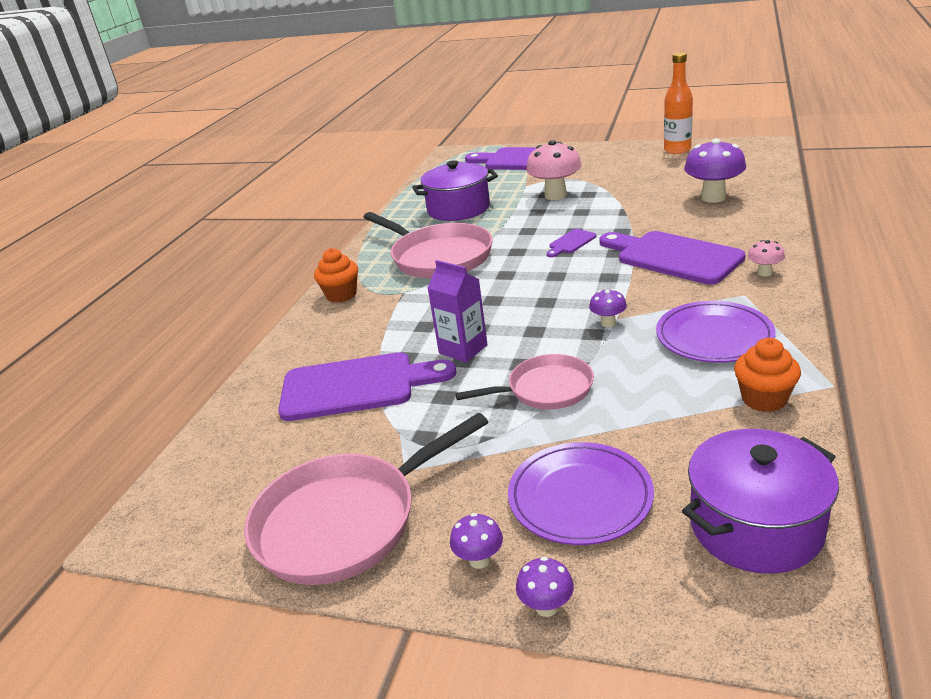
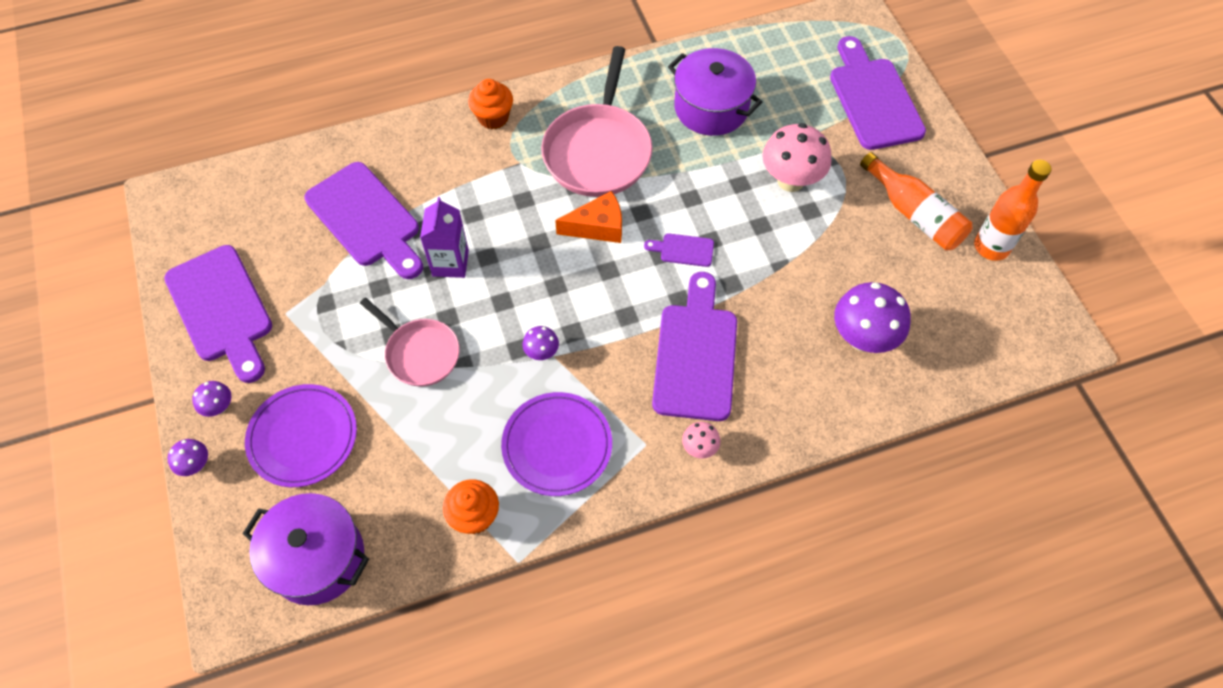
camera: 50 degrees right, 30 degrees up
(345, 521) = (221, 309): pink pan -> purple cutting board
(509, 272) = (598, 227): none -> orange cheese
(628, 165) = (914, 214): none -> orange bottle

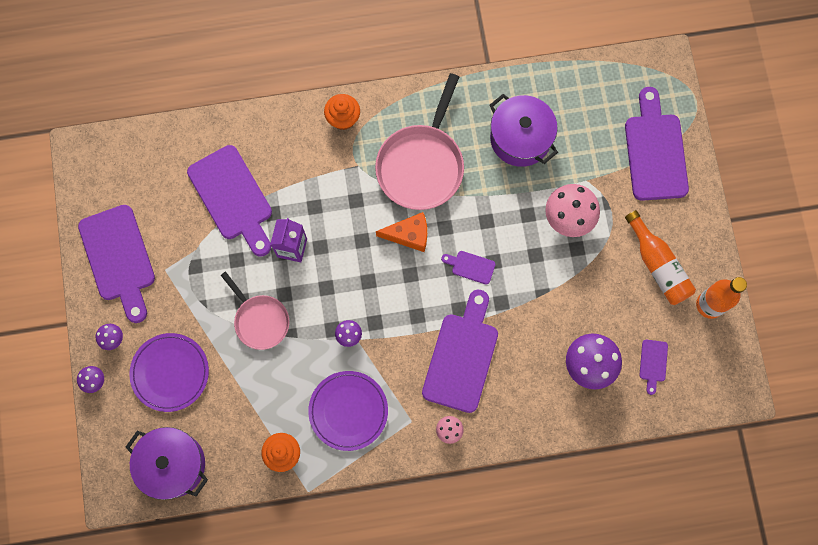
camera: 10 degrees right, 15 degrees up
(943, 323) = (653, 363): none -> purple cutting board

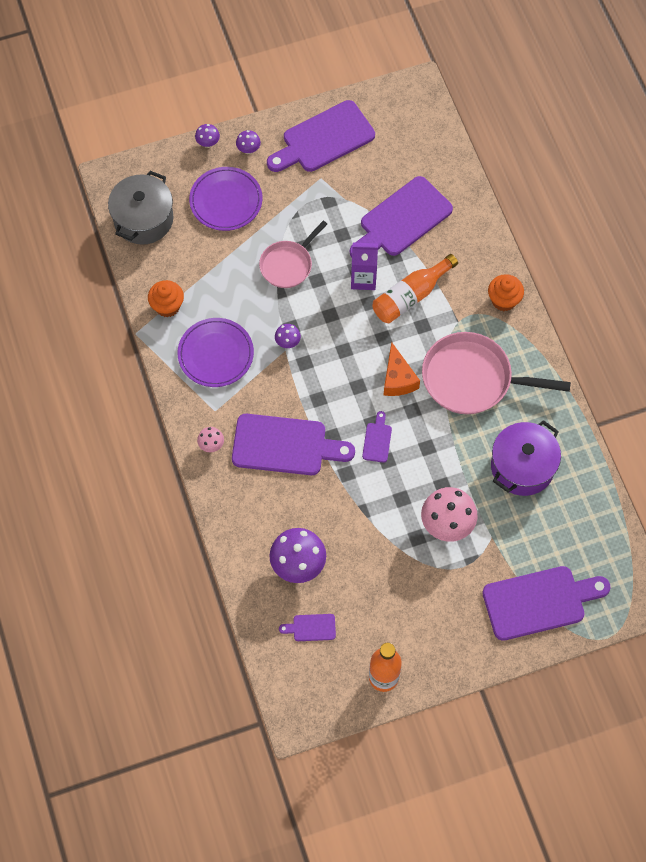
camera: 80 degrees right, 10 degrees down
(173, 464) = (143, 219): purple pot -> grey pot
(658, 265) = (415, 620): orange bottle -> orange bottle (411, 296)

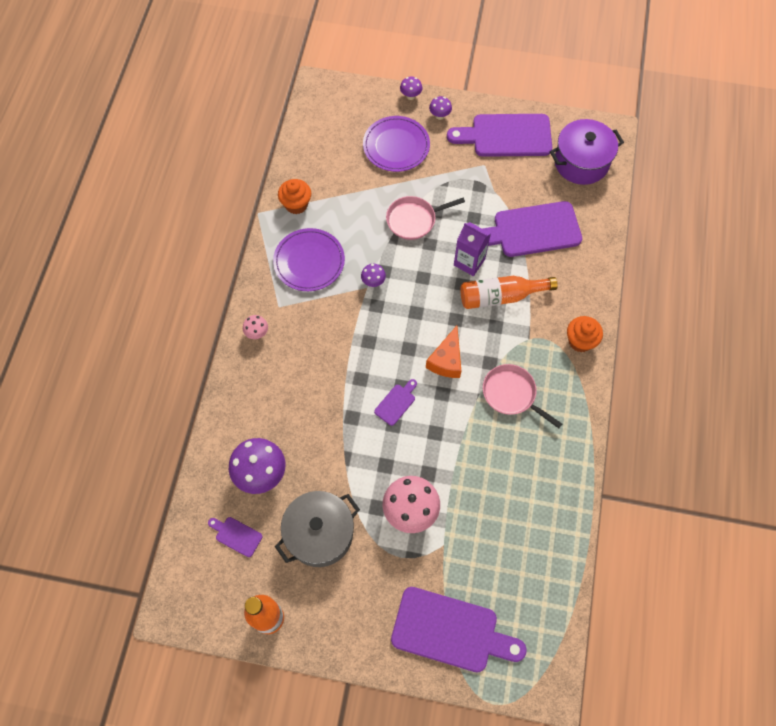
camera: 30 degrees right, 0 degrees up
(143, 219) = (322, 129): grey pot -> grey pot (320, 534)
(285, 446) = (316, 366): purple cutting board -> none
(472, 379) = (511, 394): pink pan -> pink pan, size x0.61
(522, 466) = (510, 496): purple pot -> purple pot (581, 162)

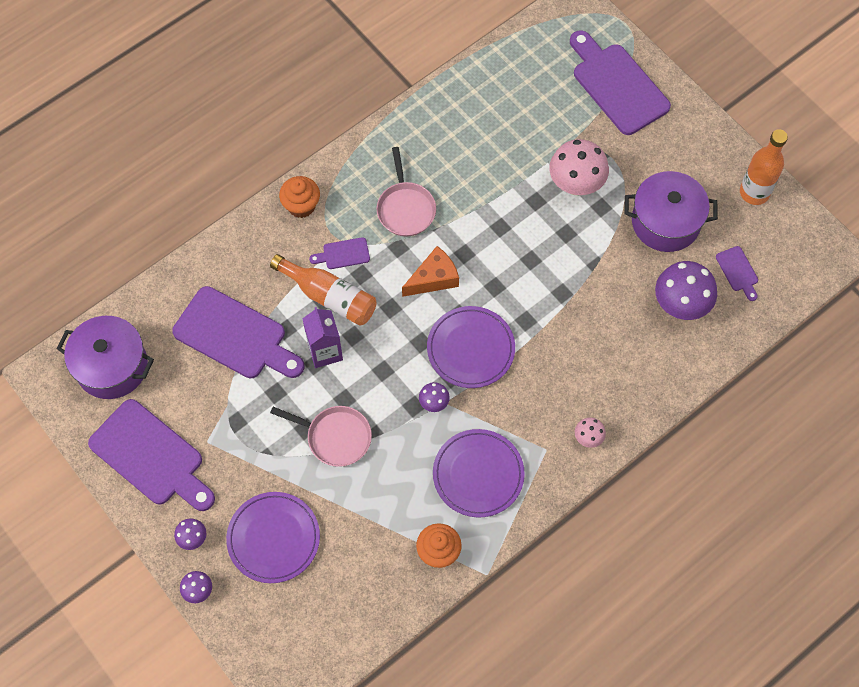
camera: 140 degrees left, 0 degrees up
(320, 534) = (665, 222): grey pot -> purple pot
(380, 332) = (470, 349): none -> purple plate
(396, 403) = (512, 276): purple cutting board -> purple cutting board (343, 254)

